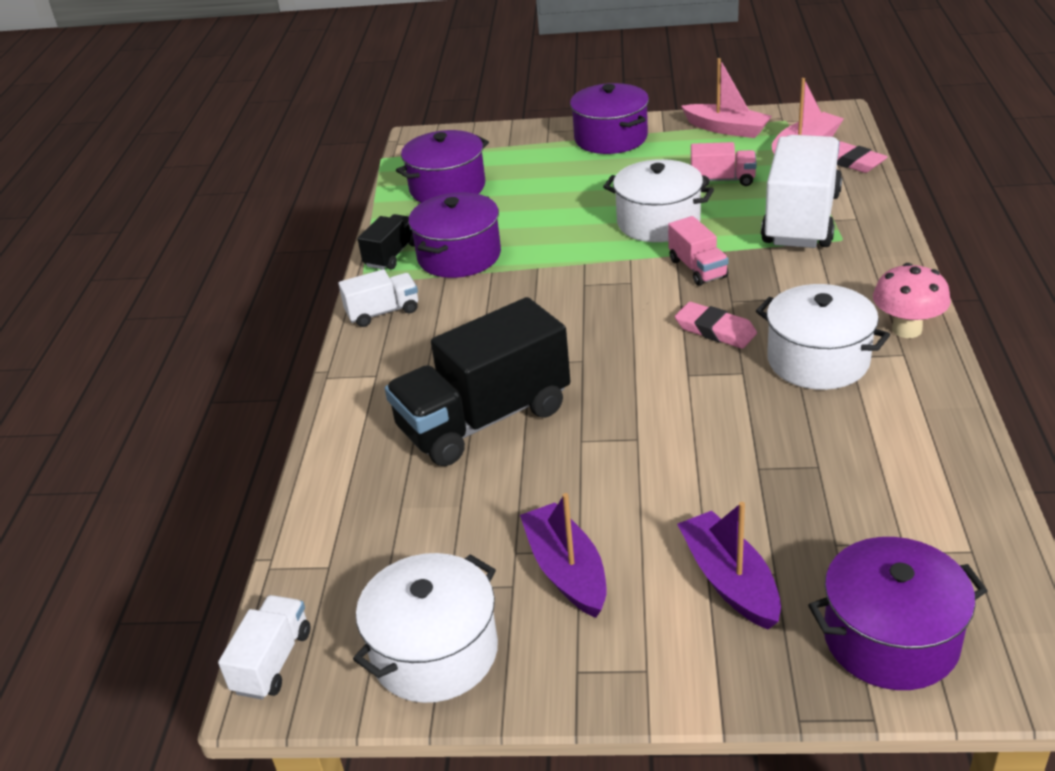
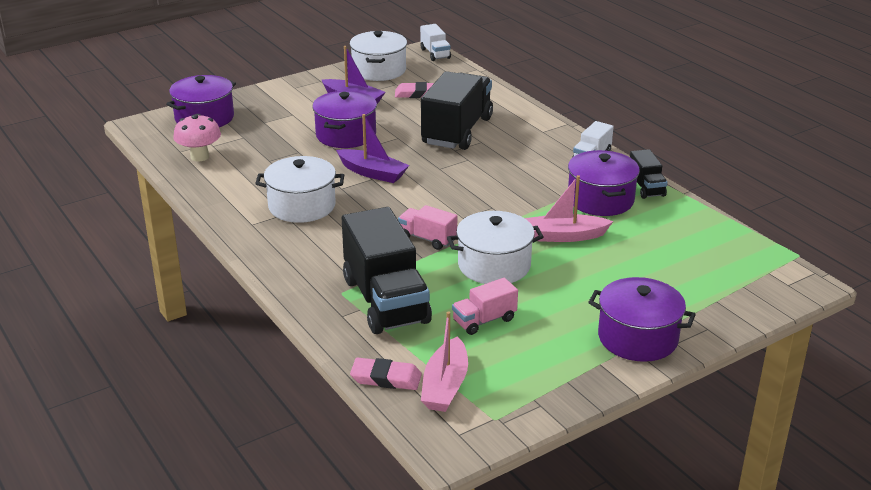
camera: 140 degrees right, 5 degrees down
(447, 188) = (696, 245): purple pot -> purple pot (346, 135)
(715, 330) = (378, 204): pink eraser -> pink eraser (417, 94)
(727, 129) = (542, 385): pink boat -> pink boat (564, 236)
(729, 581) = (282, 115): purple boat -> purple boat (373, 173)
(801, 219) = (385, 301): white truck -> black truck
(906, 329) = (257, 239): pink mushroom -> pink mushroom (200, 157)

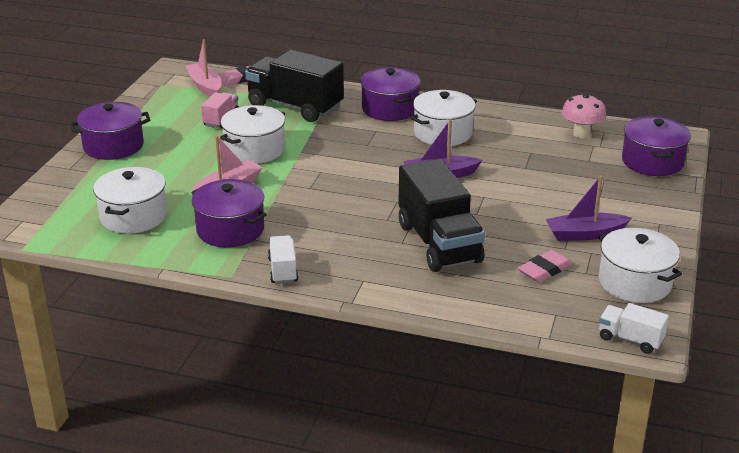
camera: 140 degrees right, 0 degrees up
(346, 135) = (520, 197): purple pot -> purple pot (390, 109)
(427, 239) = (323, 148): pink truck -> none
(646, 187) = (201, 259): black truck -> none
(676, 245) = (133, 216): none -> white pot

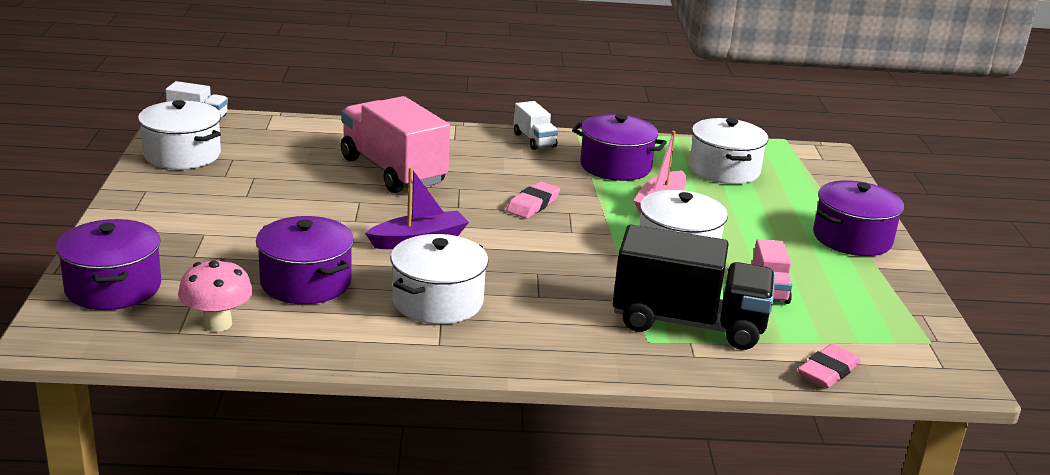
camera: 160 degrees right, 5 degrees down
(205, 86) = (863, 346): pink boat -> none
(390, 109) = (540, 336): purple pot -> purple pot (306, 282)
(439, 243) = (393, 171): black truck -> pink truck
(544, 270) = (276, 158): pink eraser -> pink eraser (533, 204)
(584, 234) = (229, 191): purple boat -> none

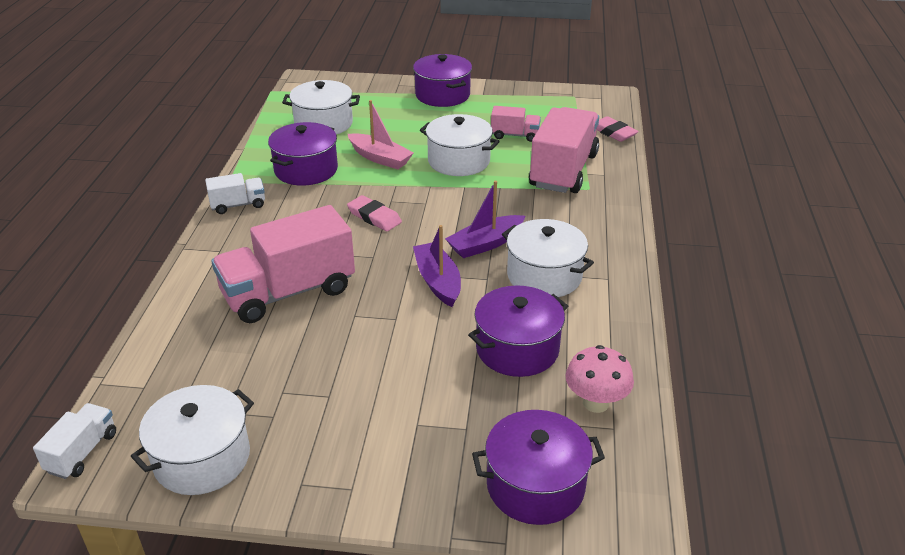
camera: 80 degrees left, 10 degrees up
(495, 266) = (485, 244): none -> purple boat
(688, 323) = (563, 171): black truck -> pink truck

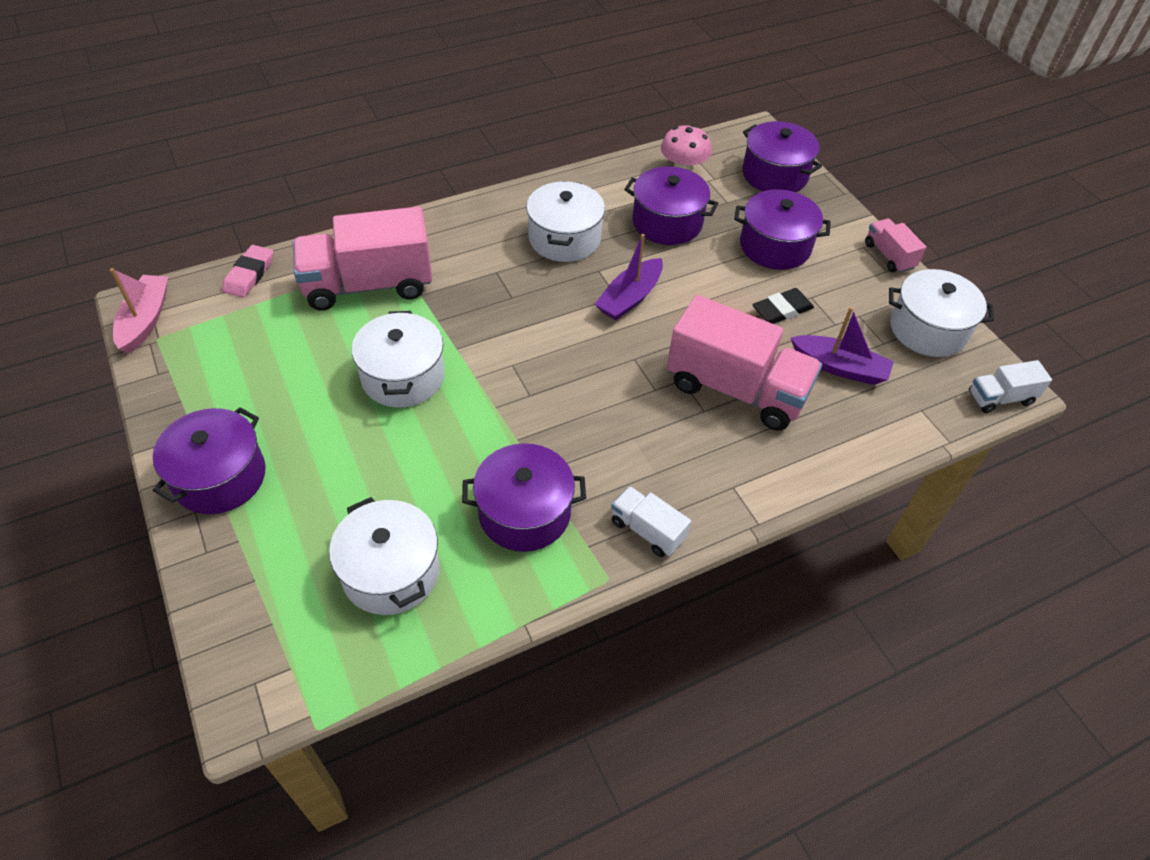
camera: 125 degrees left, 15 degrees up
(334, 365) = (782, 310): none -> black eraser
(374, 217) = (570, 392): pink eraser -> none
(380, 158) = (445, 453): pink boat -> pink boat (145, 320)
(417, 410) = (775, 246): none -> purple pot
(485, 244) = (549, 291): purple boat -> purple boat (839, 367)
(515, 135) = (306, 353): pink truck -> pink truck (889, 256)

